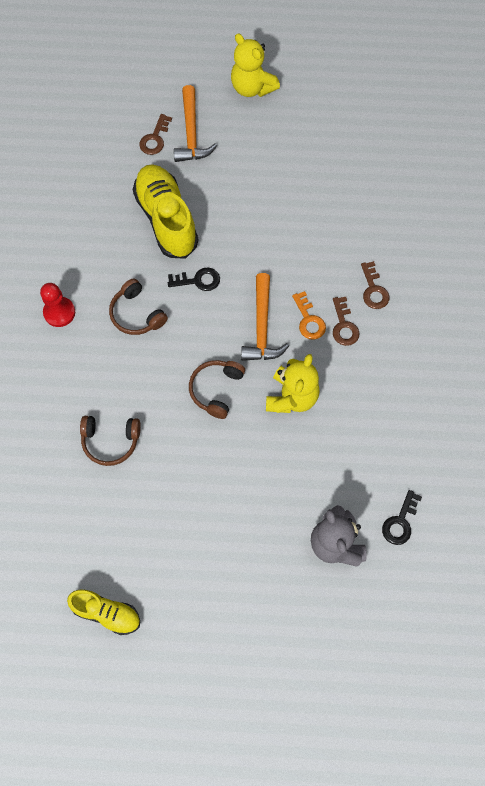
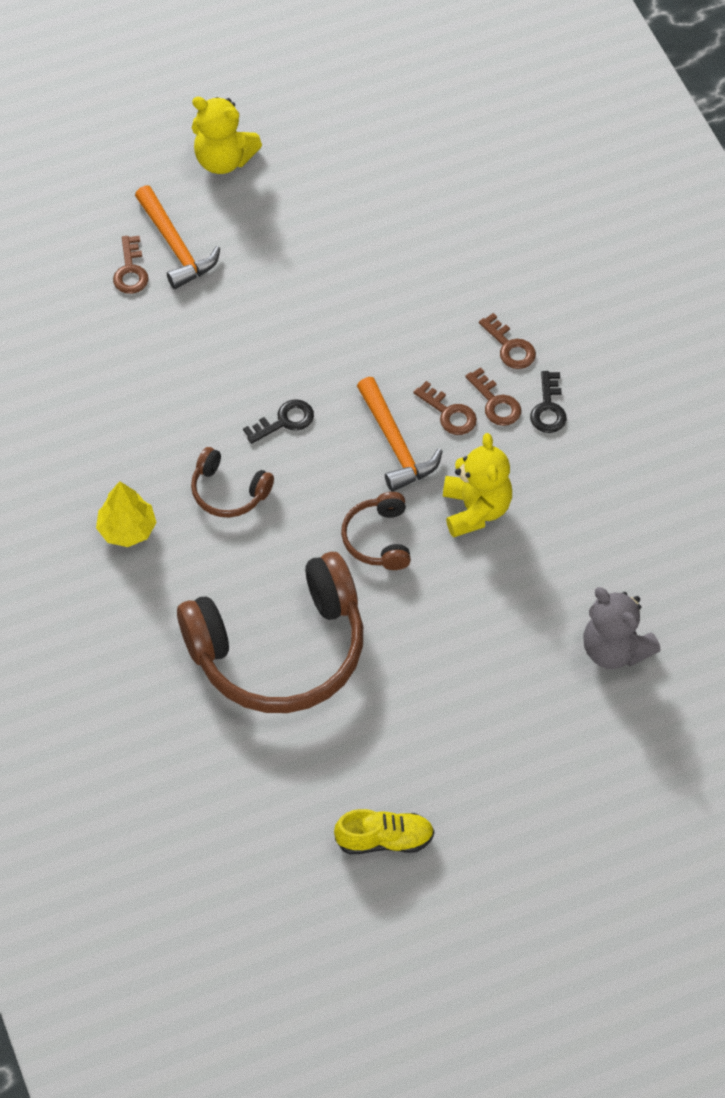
camera: 25 degrees left, 10 degrees down
(59, 312) = (127, 529): red pawn -> yellow tree
(110, 441) = (280, 651): brown headphones -> brown headphones, size x2.20
(166, 219) = (202, 364): yellow shoe -> none
(309, 320) = (449, 413): orange key -> brown key
(400, 522) = (678, 595): black key -> black key (548, 408)

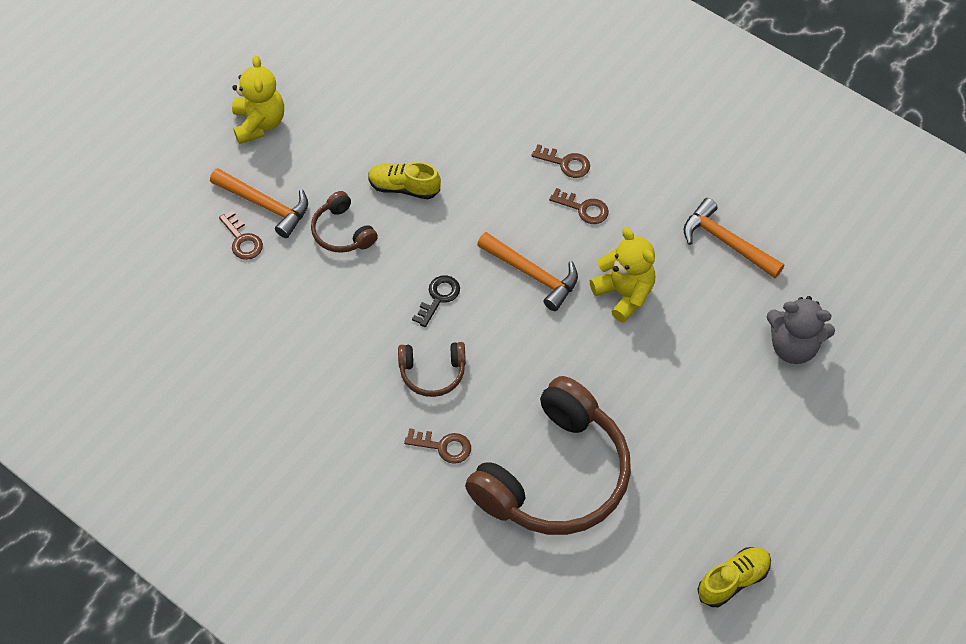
camera: 30 degrees left, 0 degrees up
(127, 529) = (373, 442): yellow tree -> none
(224, 160) = (259, 124): yellow teddy bear -> yellow teddy bear turned 90 degrees counterclockwise
(325, 293) = (404, 187): none -> yellow shoe
(378, 539) = (569, 352): brown headphones -> brown headphones (342, 232)
(449, 413) = (556, 232): brown key -> brown key (443, 446)
(548, 408) = (623, 194): black key -> none
(622, 510) = (726, 242): none -> orange hammer

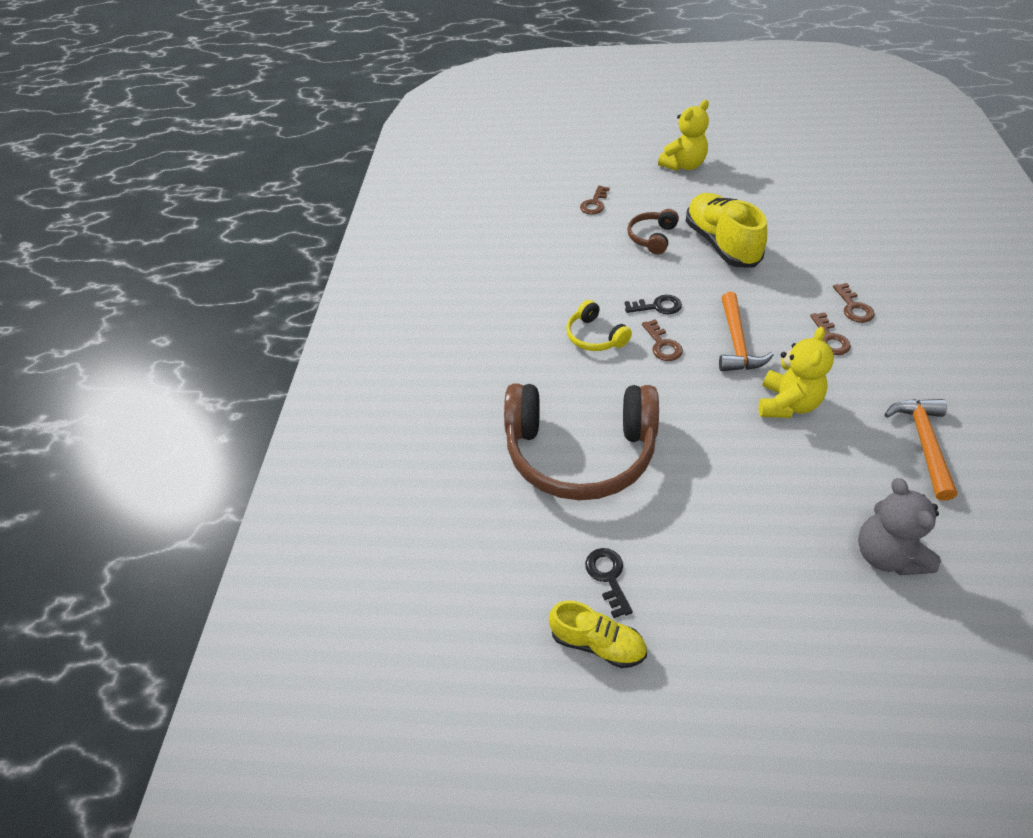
camera: 60 degrees right, 10 degrees down
(265, 205) = (630, 198): orange hammer -> none
(404, 187) = (721, 244): yellow shoe -> yellow shoe, size x1.72
(432, 373) = (595, 336): brown headphones -> yellow headphones
(443, 446) = (542, 375): brown key -> brown key (662, 345)
(685, 536) = (608, 577): none -> black key

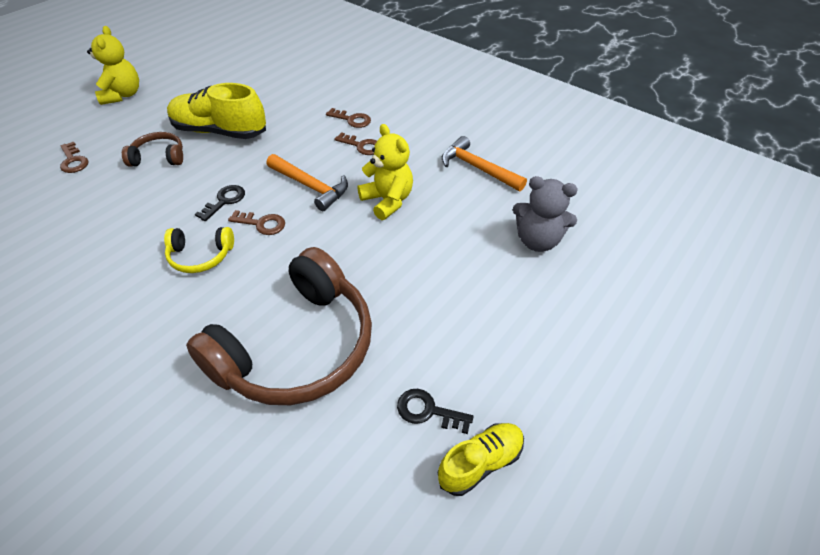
camera: 60 degrees left, 0 degrees up
(652, 237) = (159, 157): brown headphones -> brown headphones turned 120 degrees clockwise

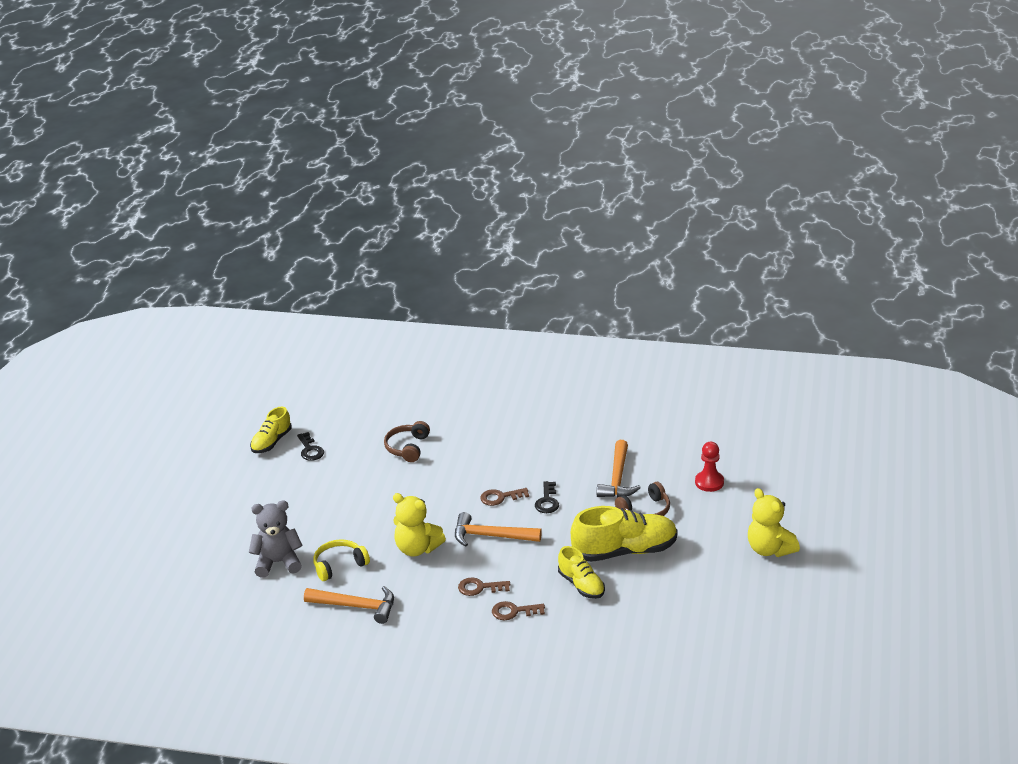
camera: 155 degrees right, 15 degrees down
(73, 161) = (709, 482): brown key -> red pawn
(136, 198) = (617, 478): none -> orange hammer
(200, 256) = (520, 465): yellow headphones -> yellow headphones (339, 565)
(282, 120) = (581, 585): none -> yellow shoe
(297, 347) = (407, 447): brown headphones -> brown headphones, size x0.46
(428, 411) = (310, 450): black key -> black key turned 75 degrees clockwise

